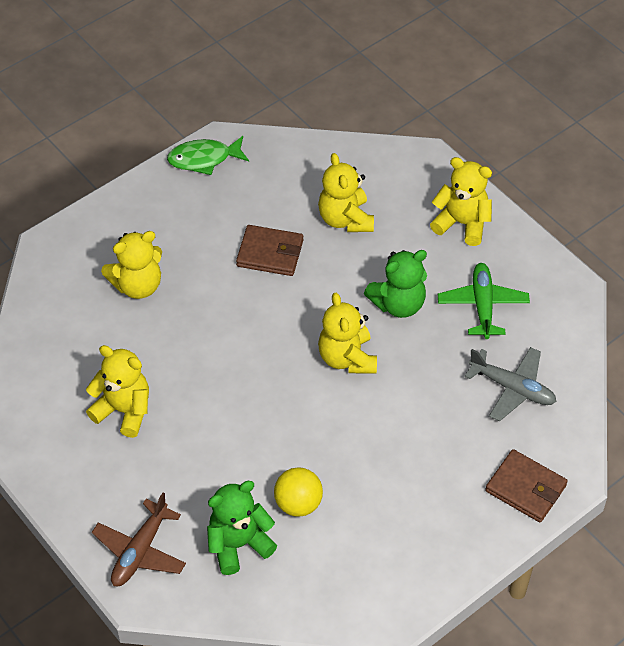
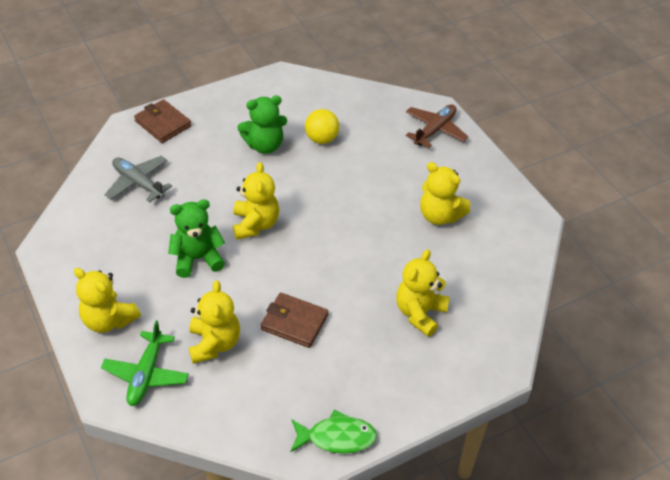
camera: 170 degrees left, 5 degrees down
(138, 285) = (420, 313): yellow teddy bear -> yellow teddy bear turned 45 degrees counterclockwise
(238, 544) = (368, 124): green teddy bear -> green teddy bear (265, 145)
(482, 305) = (129, 246): green plane -> green plane (146, 374)

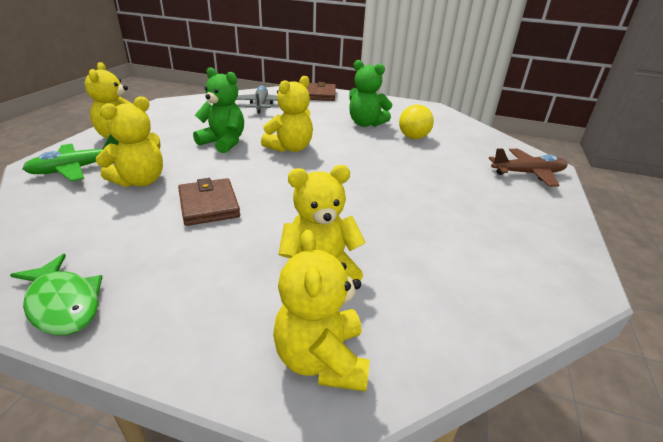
camera: 45 degrees right, 15 degrees down
(440, 215) = (455, 220): yellow teddy bear -> yellow teddy bear (321, 359)

